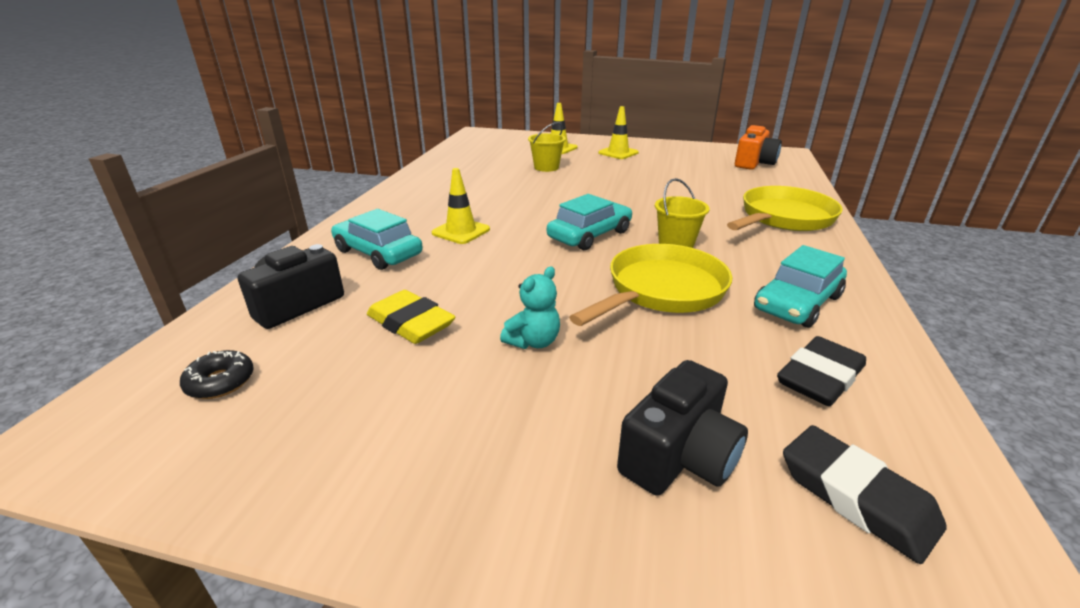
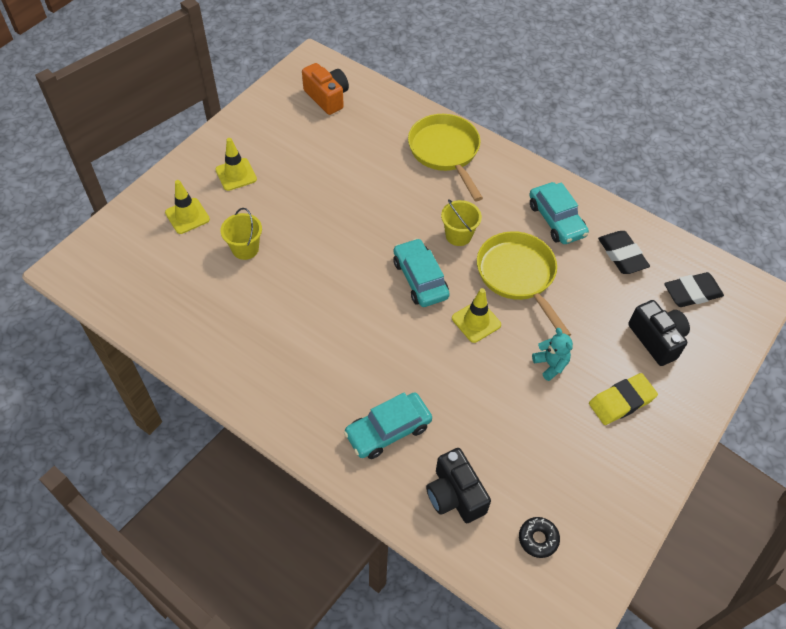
camera: 70 degrees left, 25 degrees up
(411, 323) = (507, 425): yellow eraser -> yellow eraser (621, 401)
(461, 231) = (372, 362): yellow traffic cone -> yellow traffic cone (476, 321)

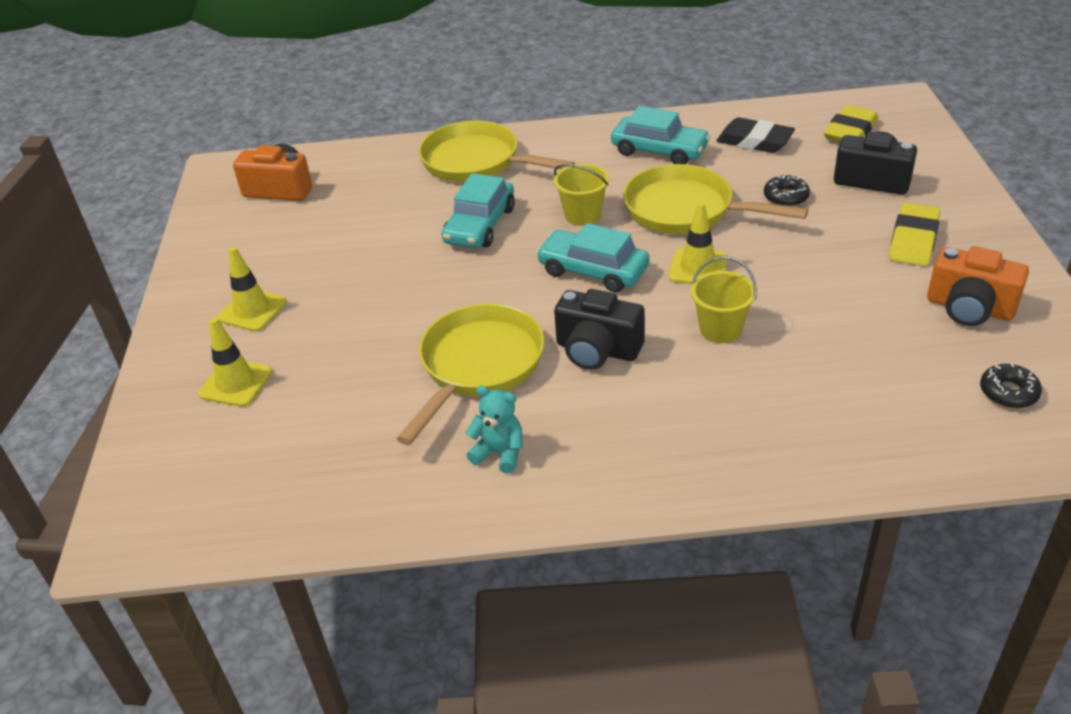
camera: 35 degrees left, 15 degrees down
(245, 249) = (355, 367): yellow bucket -> yellow bucket (720, 329)
(299, 295) = (478, 366): none -> yellow pan
(388, 430) = (743, 413): turquoise car -> turquoise car (480, 225)
(455, 495) = (886, 416): black camera -> black camera (597, 350)
(550, 364) = (814, 255): turquoise teddy bear -> turquoise teddy bear (499, 453)
(587, 311) = (786, 197): none -> black donut
(591, 472) = (969, 308): none -> orange camera
(692, 293) = (850, 131): black eraser -> yellow eraser

